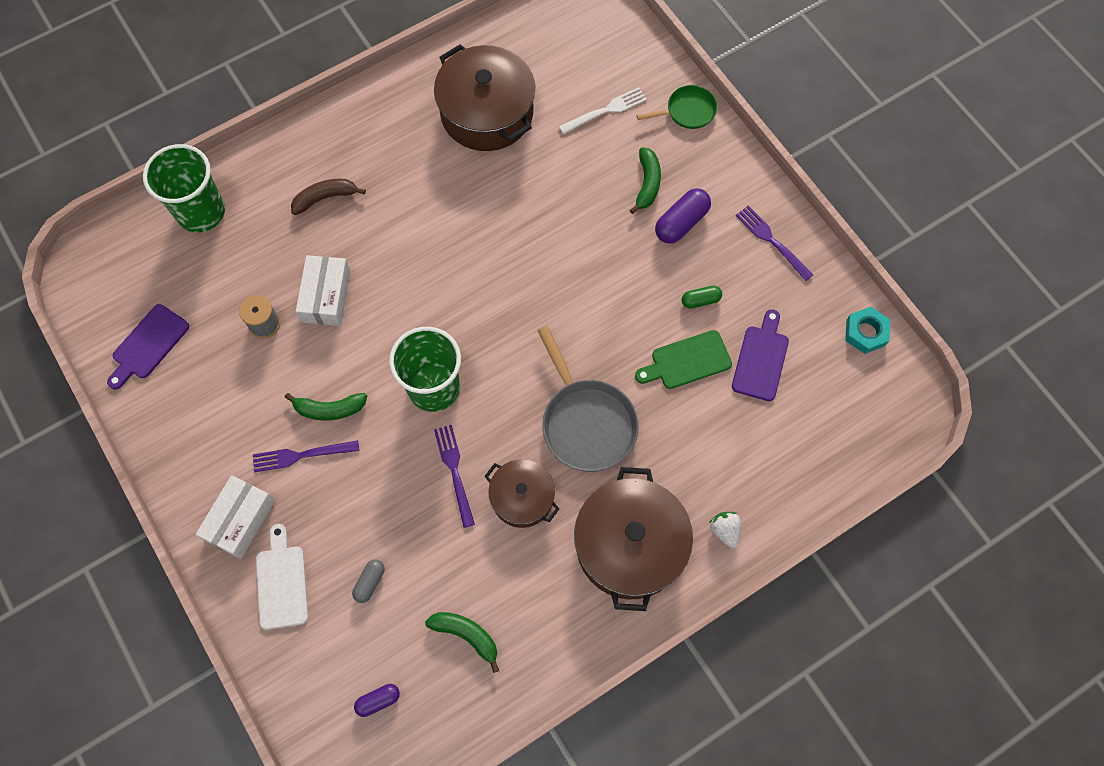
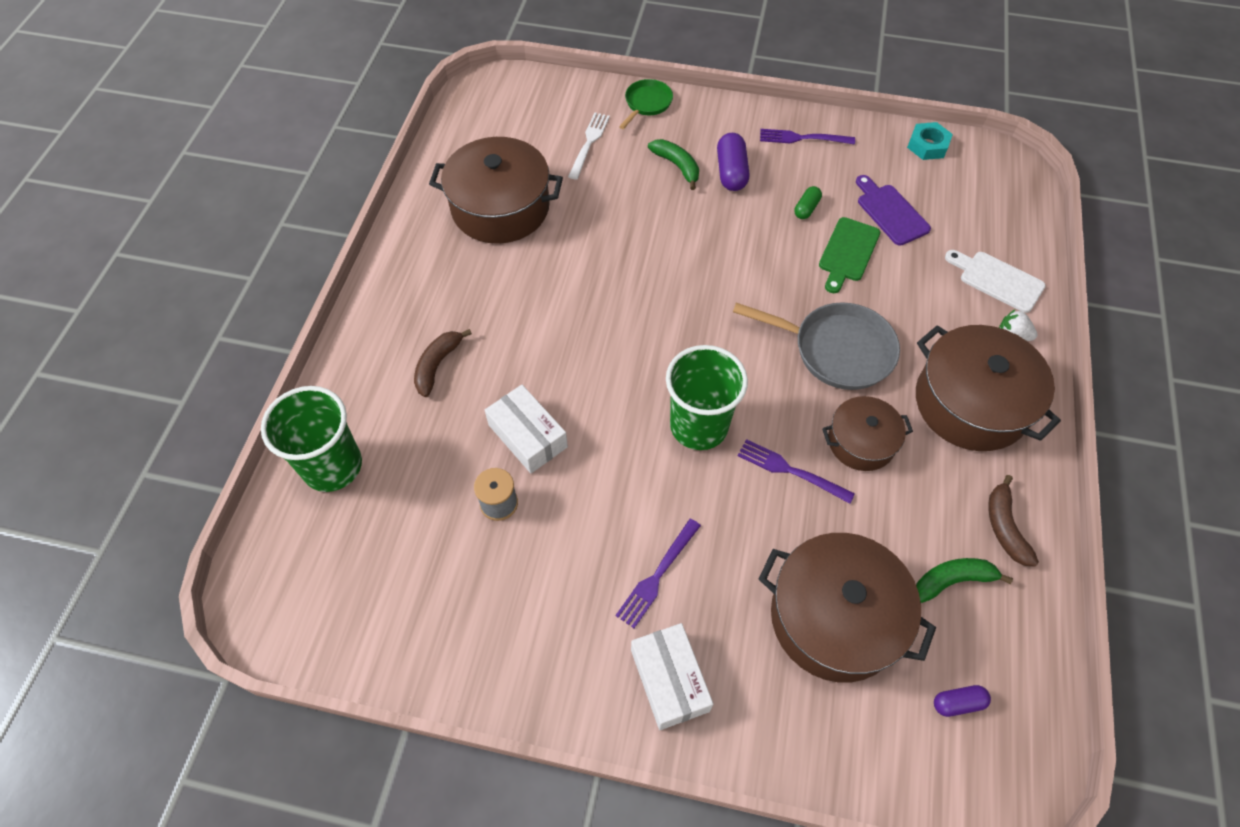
camera: 45 degrees left, 10 degrees down
(148, 345) = (407, 617): purple cutting board -> none
(282, 582) = (767, 693): white cutting board -> white cutting board (997, 280)
(329, 409) = (636, 518): green banana -> none
(370, 582) = (834, 618): grey capsule -> brown pot
(378, 700) = (958, 703): purple capsule -> purple capsule turned 60 degrees clockwise
(542, 640) = (1004, 527): none -> brown banana

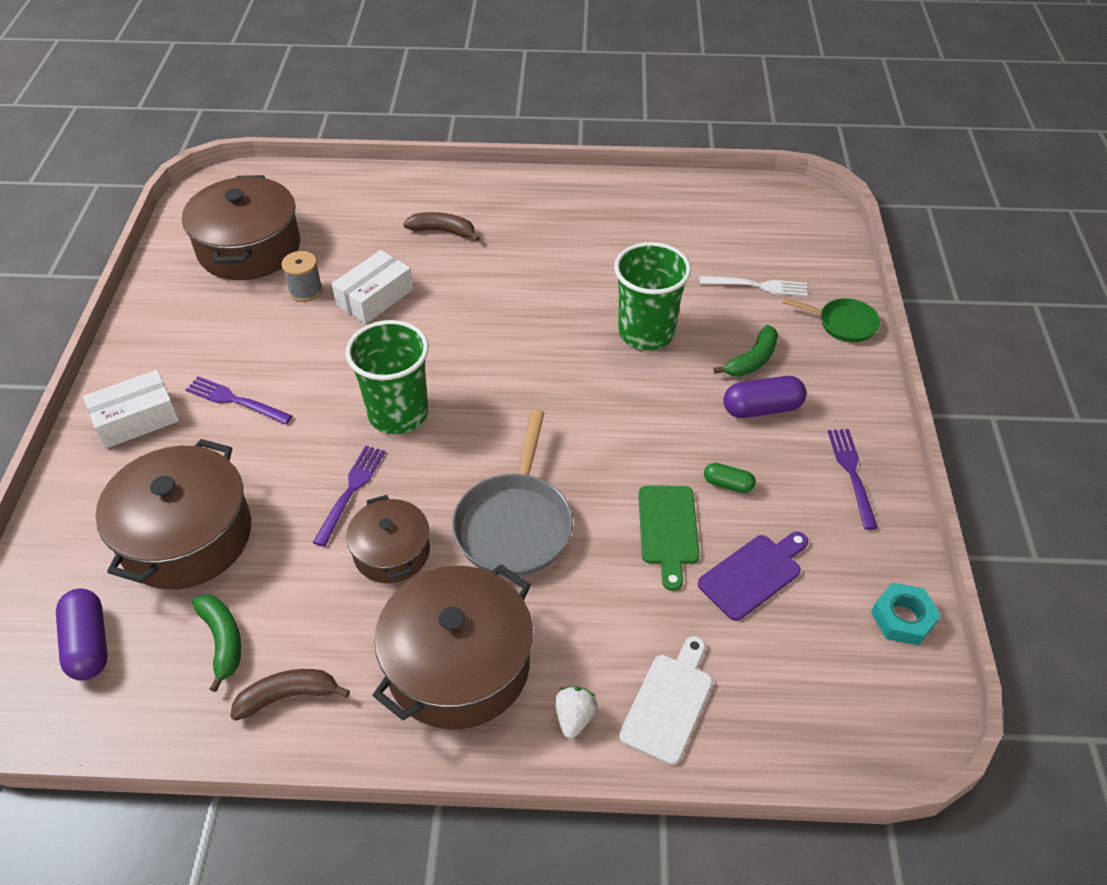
camera: 80 degrees right, 10 degrees down
(332, 466) = (336, 194): green cup -> green cup (646, 332)
(500, 208) = (640, 237): brown pot -> brown pot (249, 248)
(847, 252) = (668, 530): green cutting board -> green cutting board turned 105 degrees counterclockwise
(958, 703) = (88, 644): purple capsule -> purple capsule, size x1.70

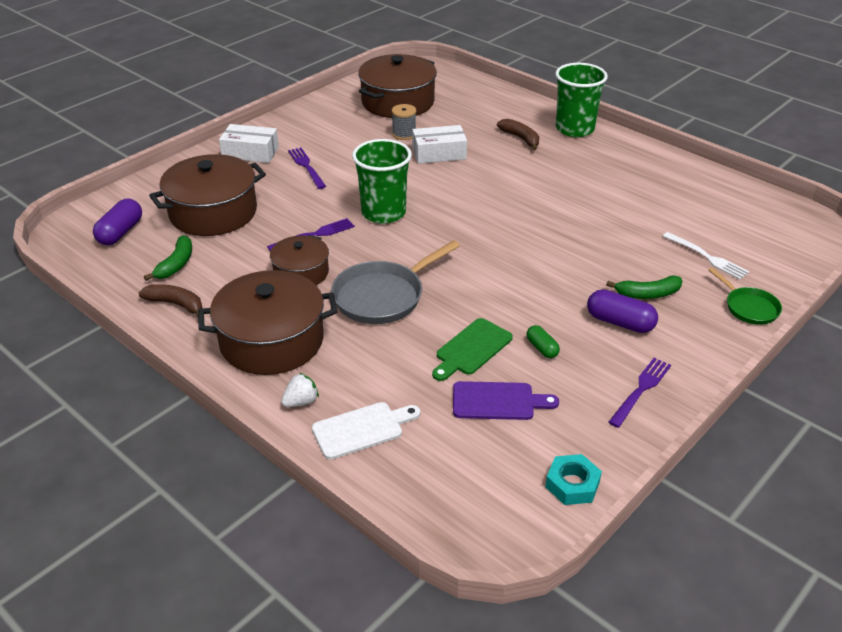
camera: 40 degrees right, 10 degrees down
(646, 332) = (589, 245): green cup -> green cup (574, 129)

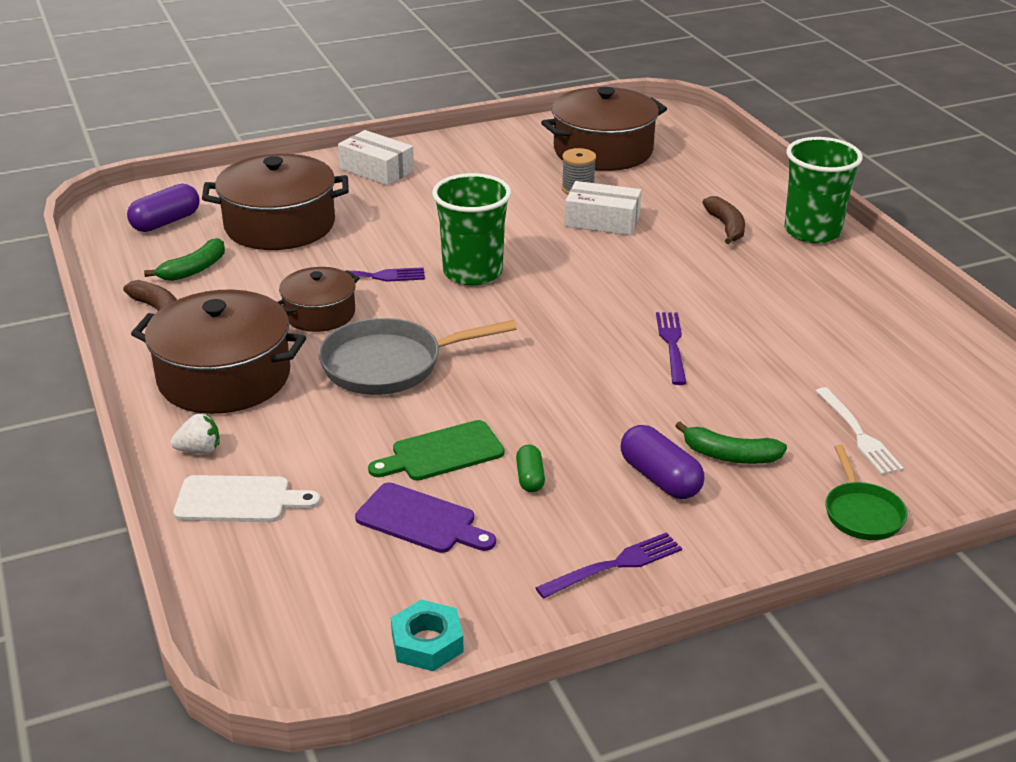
camera: 25 degrees right, 5 degrees down
(306, 166) = (427, 199): purple fork -> purple fork (671, 344)

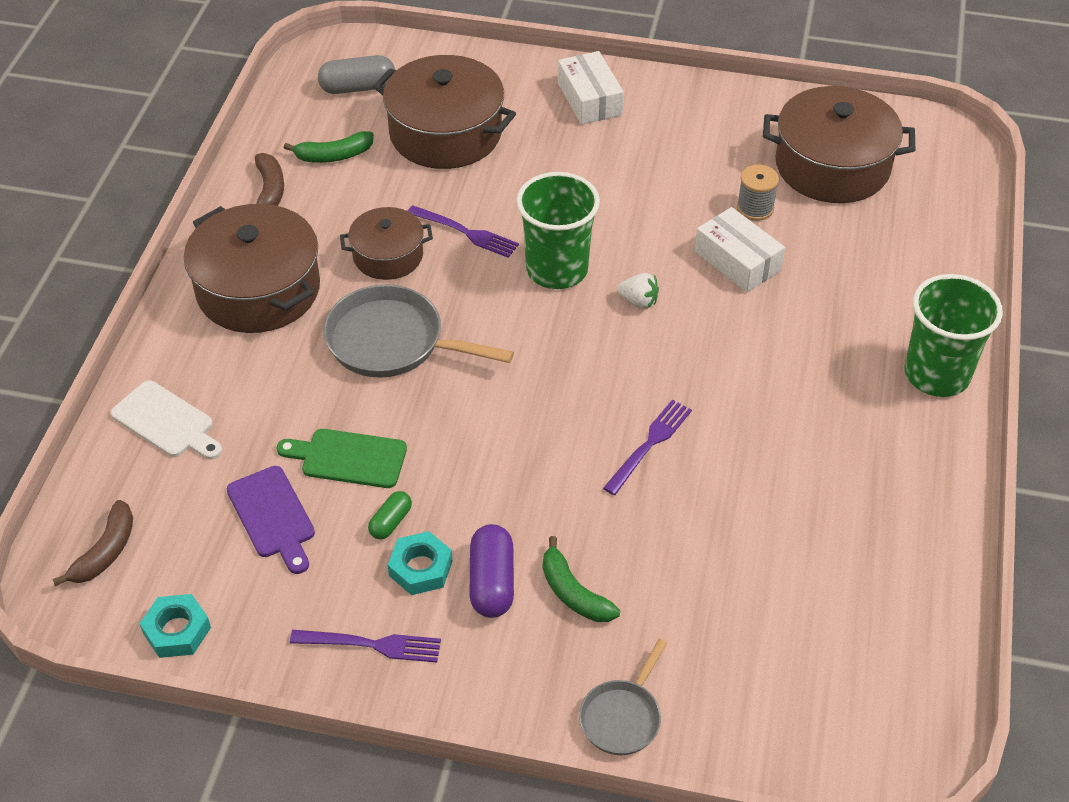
camera: 35 degrees right, 15 degrees up
(166, 222) = (357, 87): purple capsule -> grey capsule
(199, 450) = (180, 357): white strawberry -> white strawberry (638, 301)
(592, 496) = (420, 568): none -> turquoise nut
(726, 227) = (853, 326): brown banana -> brown banana (105, 552)
(859, 434) = (712, 636): white fork -> none
(862, 513) = (622, 717): green pan -> grey pan

